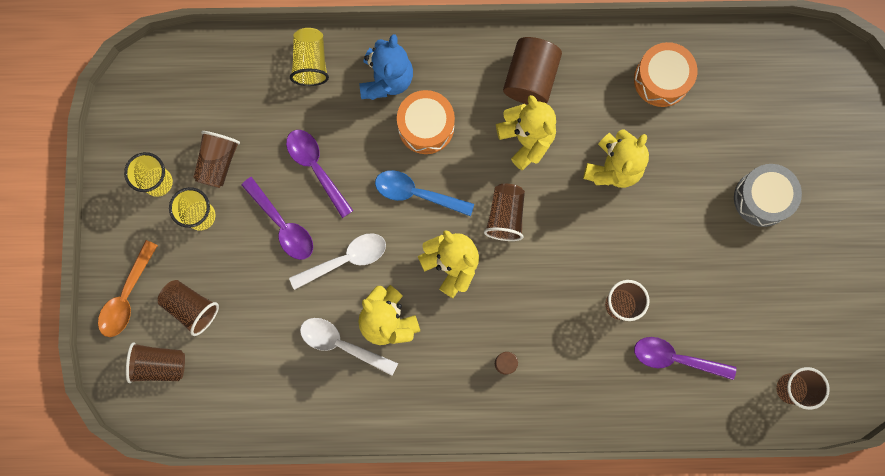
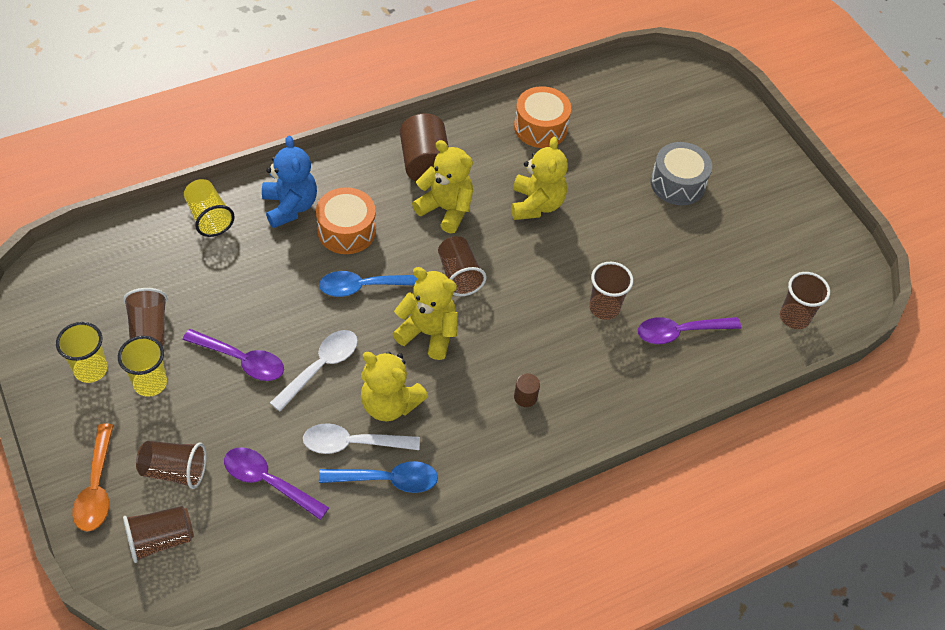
camera: 30 degrees left, 25 degrees down
(316, 168) = (253, 300): purple spoon -> purple spoon (268, 481)
(355, 390) = (387, 480): none -> blue spoon

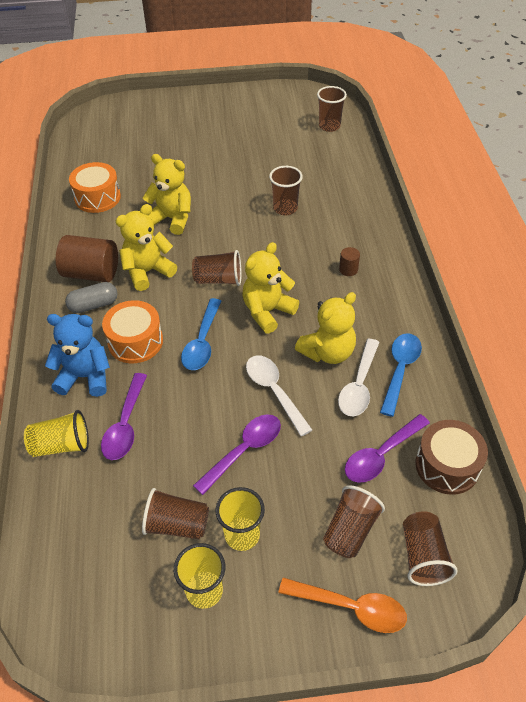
camera: 65 degrees left, 5 degrees down
(271, 547) = (447, 465): none -> brown drum
(382, 181) = (94, 305): none -> grey capsule
(677, 183) = (193, 144): grey drum -> none
(680, 332) = (321, 178): purple spoon -> purple spoon (125, 425)

